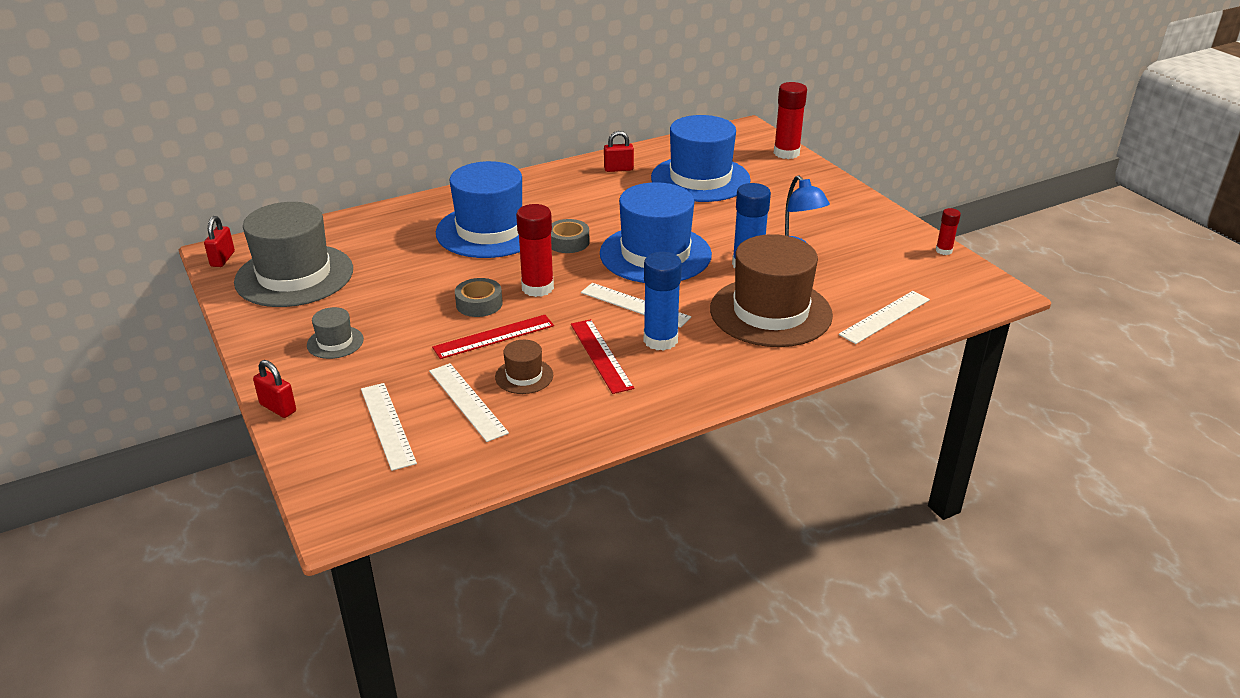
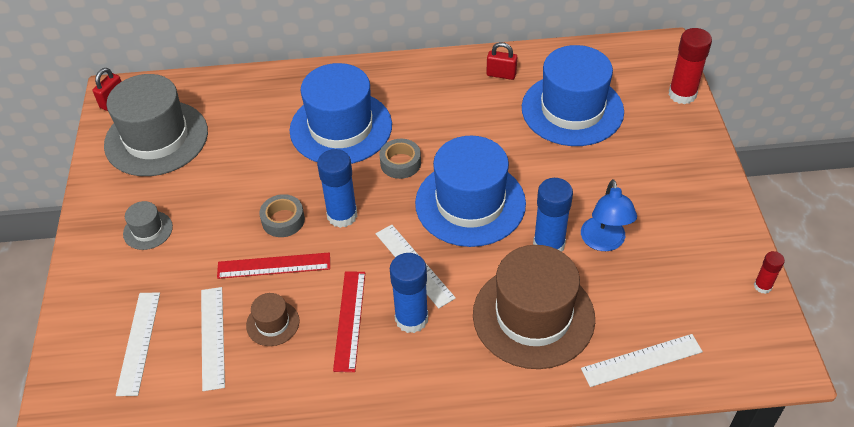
camera: 25 degrees right, 15 degrees up
(278, 408) = (70, 293): red padlock -> none
(537, 288) = (342, 215): red glue stick -> blue glue stick

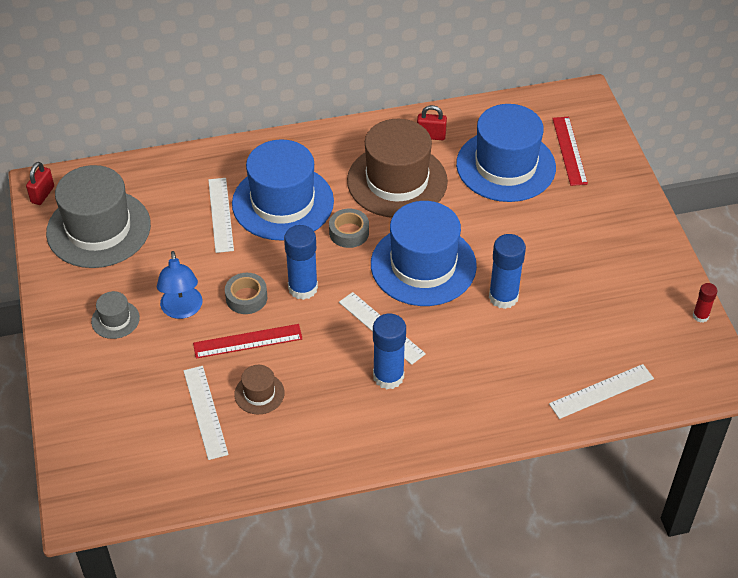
camera: 10 degrees left, 0 degrees up
(138, 342) = (135, 424): white ruler -> white ruler (220, 214)
(349, 320) = (331, 383): red ruler -> red ruler (569, 150)
(533, 316) = (499, 363): brown hat -> brown hat (397, 181)
(604, 242) = (554, 290): blue lamp -> blue lamp (182, 310)
(682, 94) = (608, 142): red glue stick -> none

